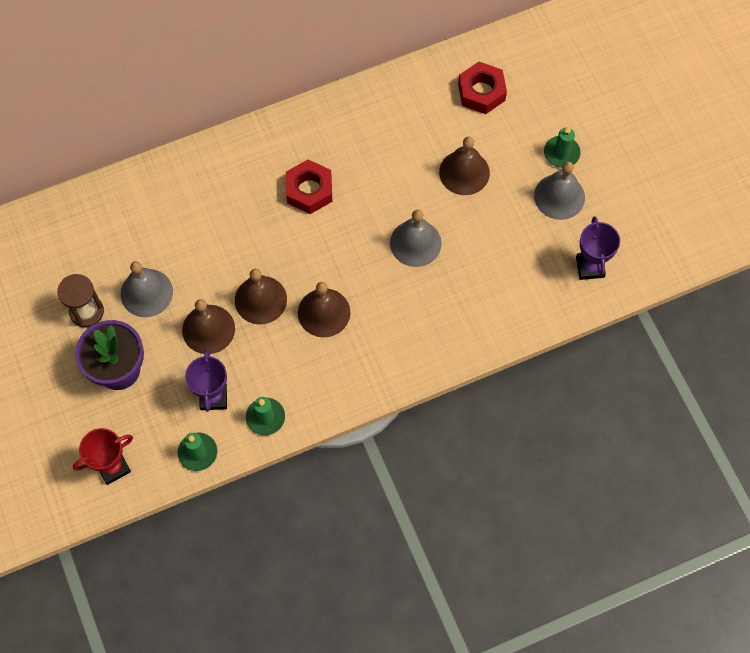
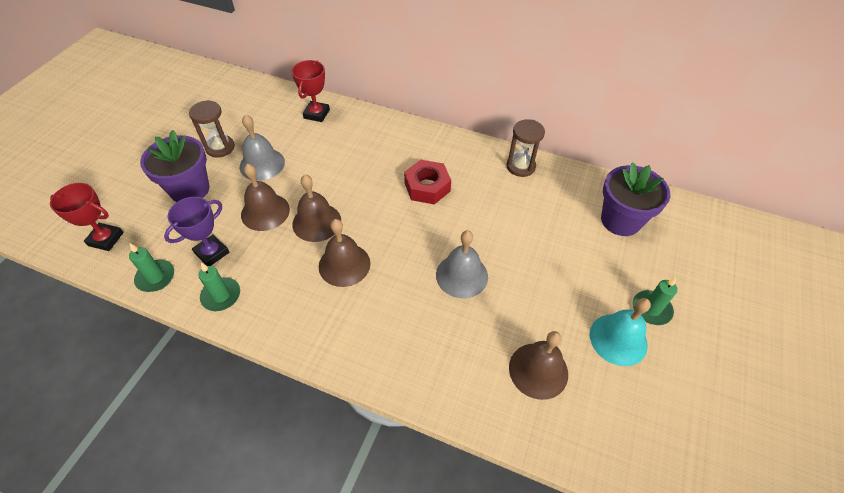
camera: 45 degrees right, 15 degrees down
(126, 202) = (316, 114): none -> red trophy
(361, 104) = (520, 166): none -> brown hourglass
(464, 172) = (552, 260): brown bell -> brown bell (538, 370)
(481, 92) = (620, 220): red nut -> purple flower pot
(559, 196) = (618, 339): grey bell -> turquoise bell
(590, 267) = (593, 420): purple trophy -> none

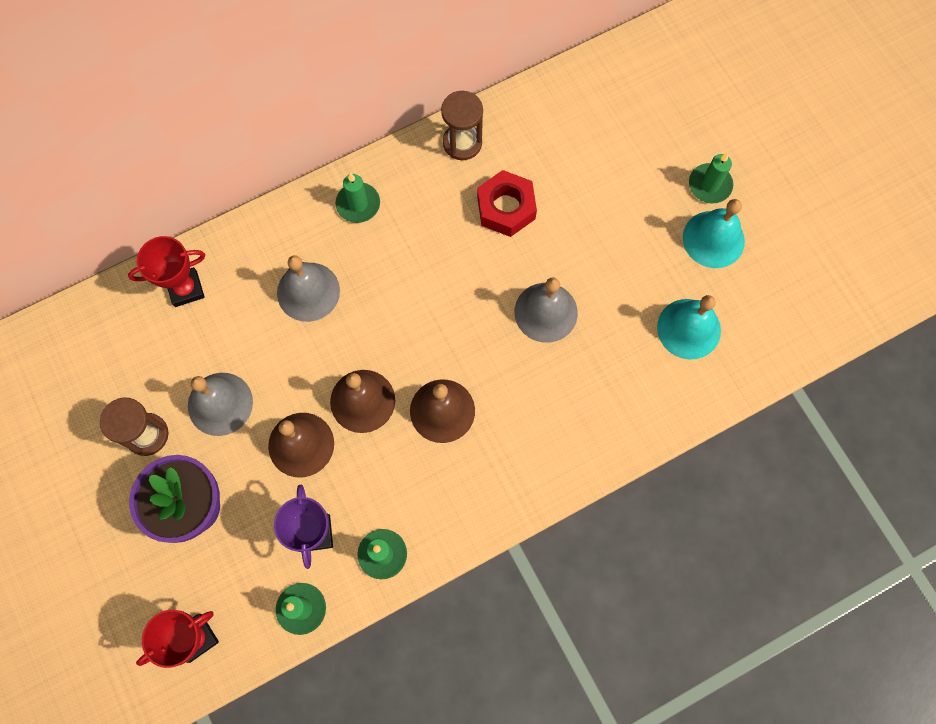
camera: 50 degrees left, 20 degrees up
(316, 114) = (186, 289): red trophy -> red trophy turned 75 degrees counterclockwise
(361, 159) = (308, 291): none -> grey bell
(427, 187) = (409, 256): red nut -> red nut (506, 208)
(434, 147) = (358, 204): none -> green candle
(538, 370) = (689, 328): brown bell -> turquoise bell
(620, 220) = (605, 117): purple flower pot -> none

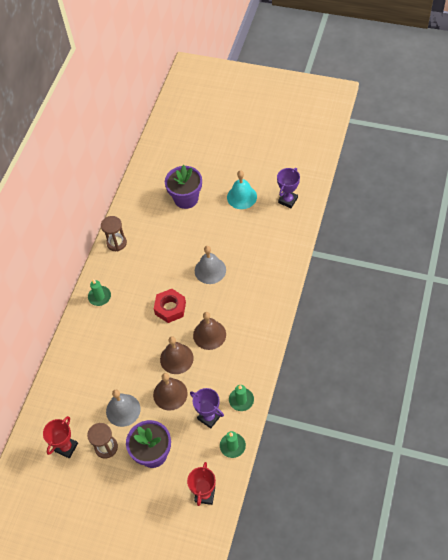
camera: 40 degrees left, 15 degrees down
(186, 289) = (63, 385): red trophy -> red trophy (66, 447)
(308, 291) = (114, 342): grey bell -> none
(506, 208) = (157, 250): red nut -> red nut (170, 308)
(629, 165) = (186, 199): none -> purple flower pot
(689, 328) = (265, 231): turquoise bell -> none
(709, 185) = (221, 181): green candle -> none
(777, 311) = (288, 200): none -> purple trophy

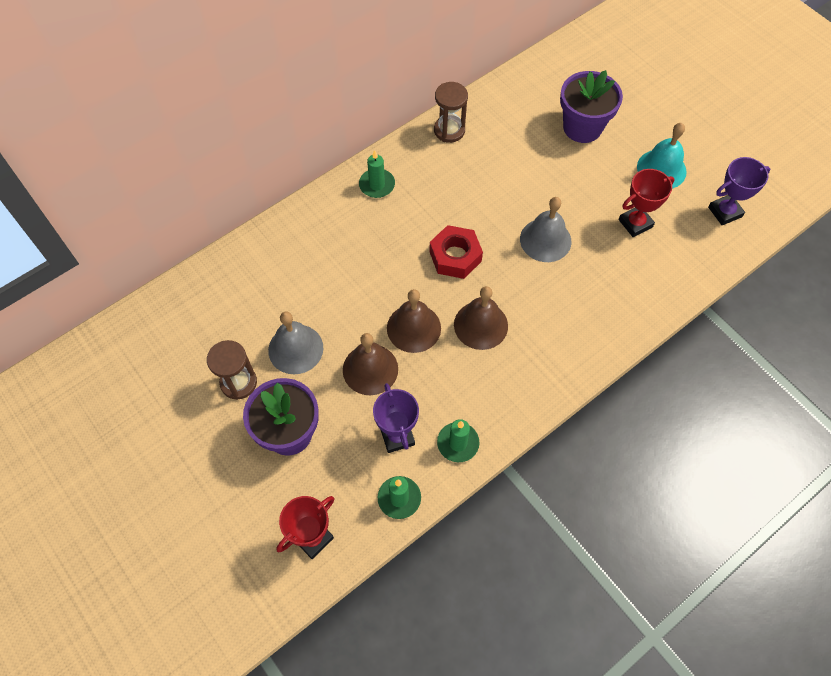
camera: 30 degrees right, 5 degrees up
(66, 447) = (192, 348): red trophy -> red trophy (635, 223)

